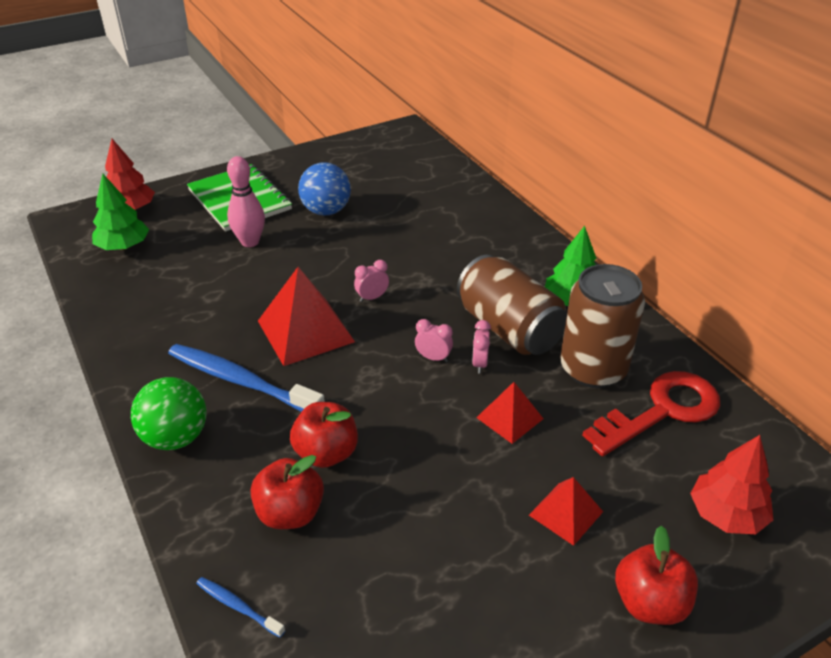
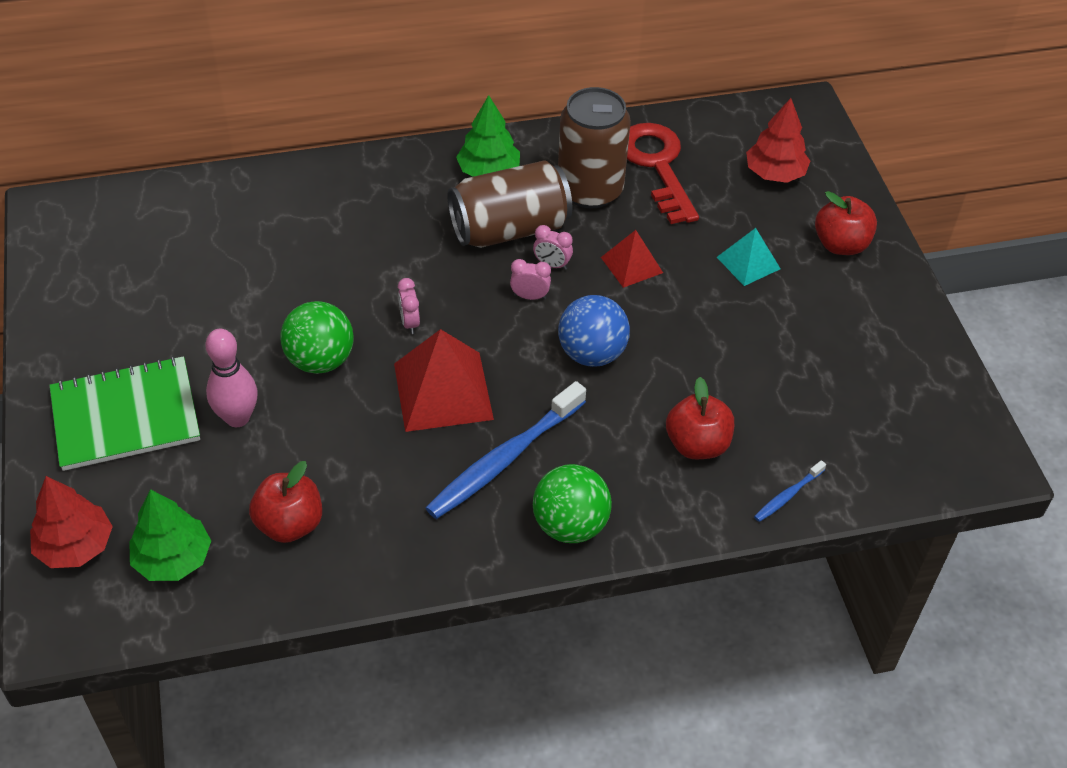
camera: 75 degrees left, 10 degrees up
(316, 264) = (320, 360): none -> green ball
(326, 211) = (208, 330): blue ball -> blue ball (592, 353)
(326, 453) = (632, 405): red apple -> red apple (290, 524)
(433, 358) = (530, 296): pink clock -> pink clock turned 60 degrees clockwise
(566, 513) = (748, 262): red pyramid -> turquoise pyramid

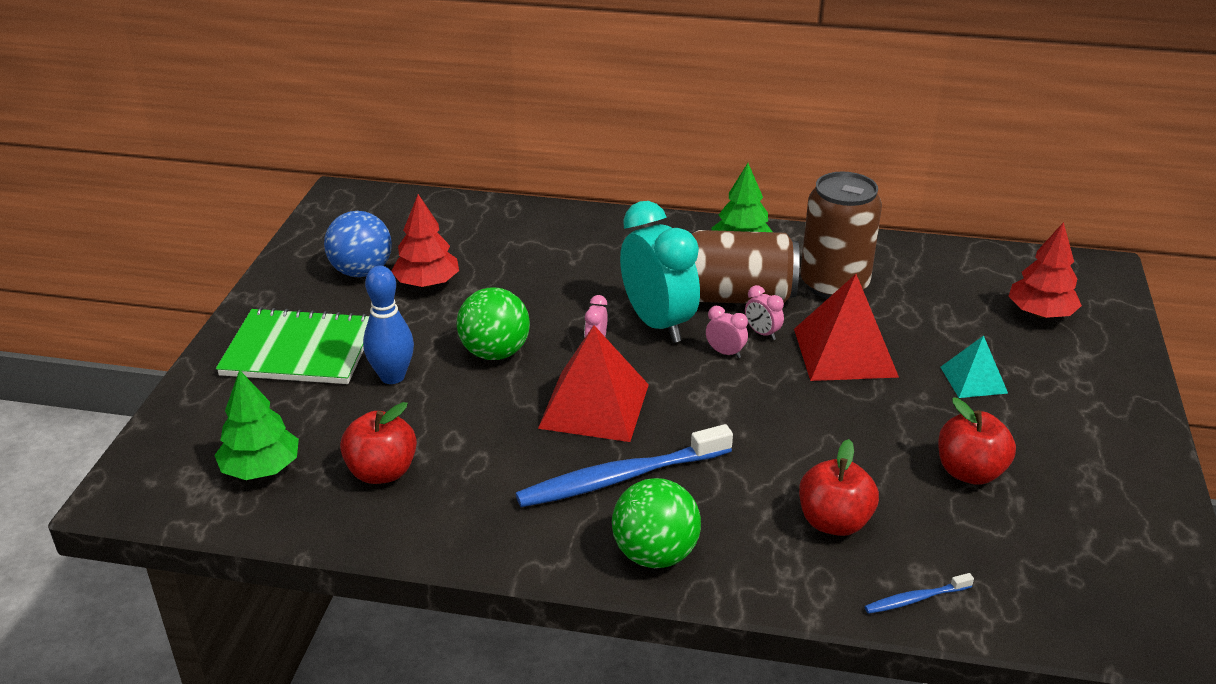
camera: 25 degrees right, 15 degrees down
(75, 546) = (188, 434): red tree -> red tree (427, 283)
(237, 418) = (392, 376): pink bowling pin -> blue bowling pin
(454, 281) = (658, 324): none -> turquoise clock
(592, 353) = (762, 414): blue ball -> blue ball (361, 271)
(631, 265) = (844, 352): red pyramid -> red pyramid, size x1.76
(657, 166) = (914, 281): red key -> none
(841, 245) = (1088, 389): red apple -> red apple (969, 472)

